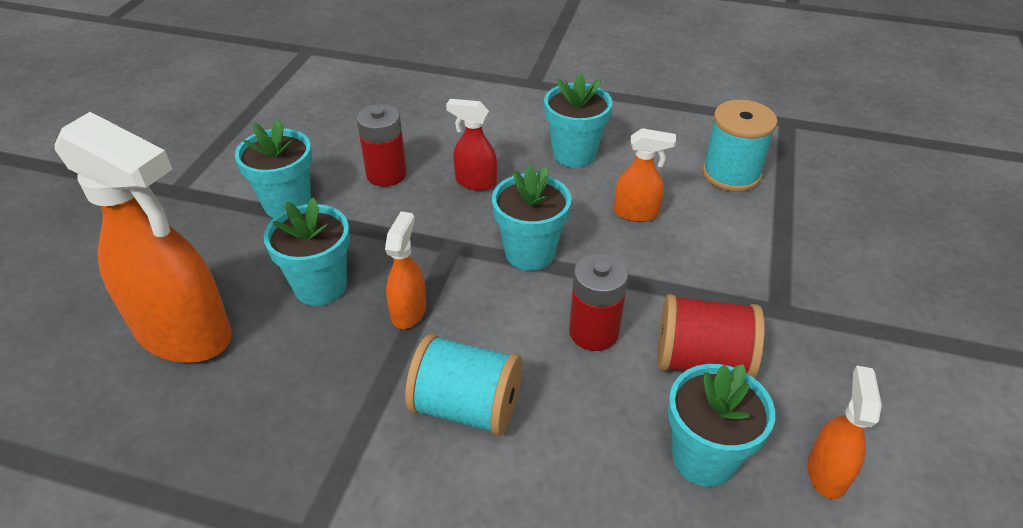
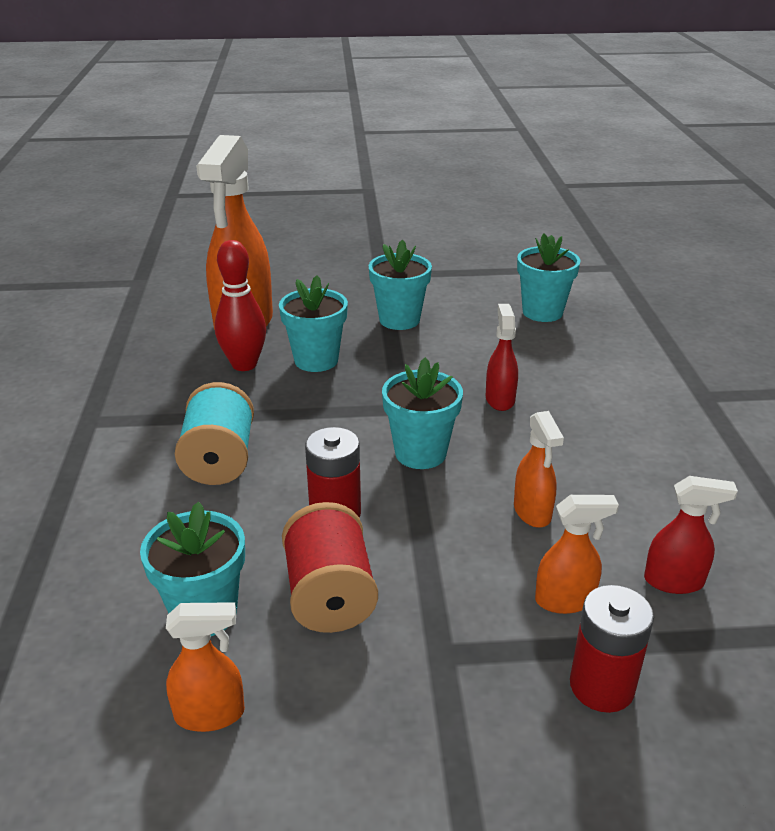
camera: 70 degrees right, 10 degrees down
(284, 350) = (244, 364): none -> red bowling pin
(386, 174) = (472, 351): red battery -> red battery (601, 686)
(409, 311) = (310, 406): orange spray bottle -> orange spray bottle (565, 600)
(574, 154) = (599, 449): turquoise flower pot -> turquoise flower pot (542, 312)
(731, 174) = (674, 581): turquoise spool -> red spray bottle

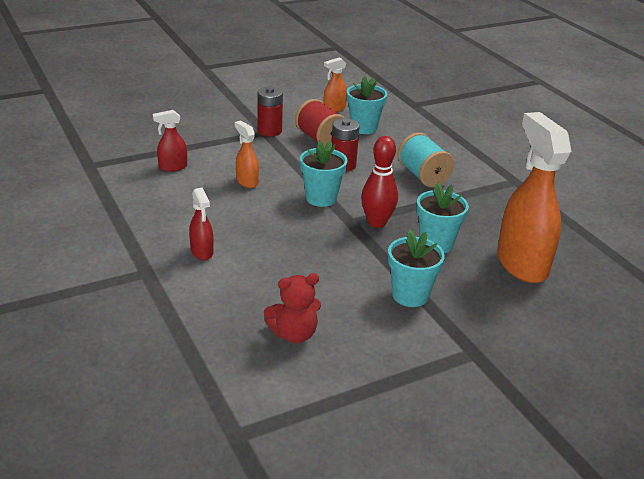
camera: 155 degrees right, 0 degrees up
(244, 364) = (478, 231): red bowling pin -> red bowling pin (377, 222)
(500, 399) = (292, 240): red spray bottle -> red spray bottle (202, 252)
(542, 312) = (294, 334): turquoise flower pot -> red teddy bear
(565, 600) = (221, 153): orange spray bottle -> none
(601, 686) = (201, 134): red battery -> red battery (269, 131)

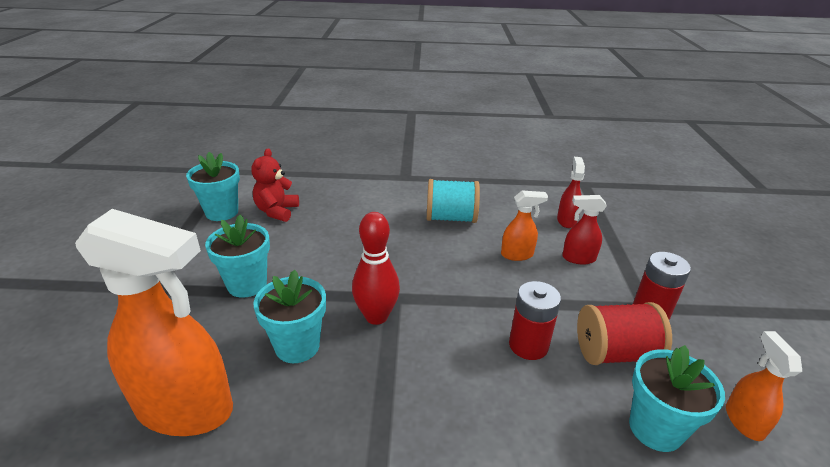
camera: 120 degrees right, 0 degrees up
(202, 252) = (411, 202): red spray bottle -> red spray bottle (578, 258)
(321, 198) = (454, 294): turquoise flower pot -> turquoise flower pot (222, 212)
(423, 176) = (458, 425): turquoise spool -> turquoise spool (451, 218)

